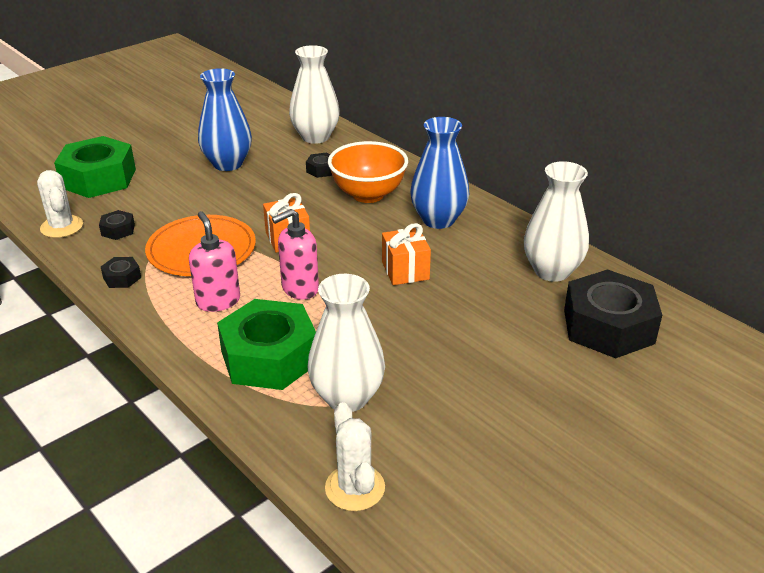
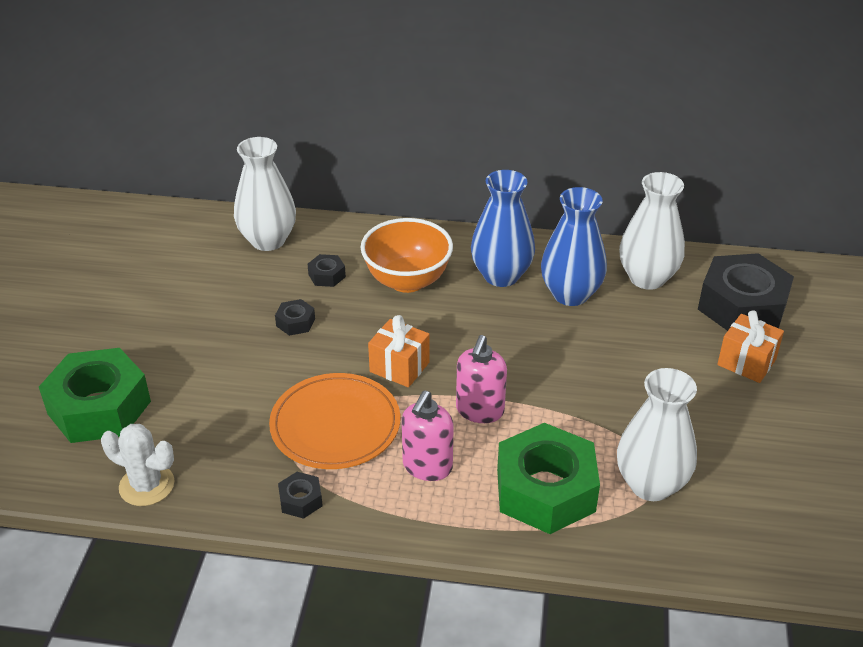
camera: 40 degrees left, 5 degrees up
(118, 230) = (216, 453): black nut -> black nut (295, 322)
(218, 301) = (427, 467): pink soap dispenser -> pink soap dispenser turned 90 degrees counterclockwise
(228, 164) = (221, 316): blue vase -> blue vase (570, 294)
(355, 488) = (753, 553): white cactus -> none
(405, 271) = (541, 341): orange gift -> orange gift (746, 362)

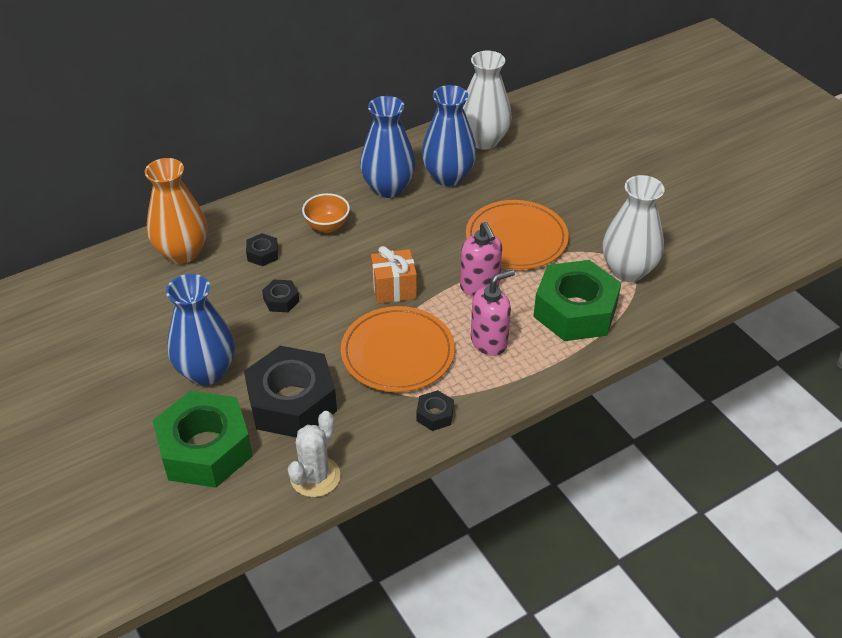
camera: 40 degrees left, 5 degrees up
(147, 485) = (315, 476): white cactus -> white cactus turned 45 degrees counterclockwise
(173, 346) = (206, 371): none -> blue vase
(268, 240) = (182, 252): white vase -> orange vase
(407, 281) = (327, 226): orange bowl -> orange bowl, size x0.58
(427, 467) = (489, 342): pink soap dispenser -> pink soap dispenser turned 105 degrees counterclockwise
(569, 387) = (516, 238): none -> orange plate
(742, 306) = (558, 129): black nut -> black nut (292, 402)
(746, 362) = (598, 164): orange gift -> none

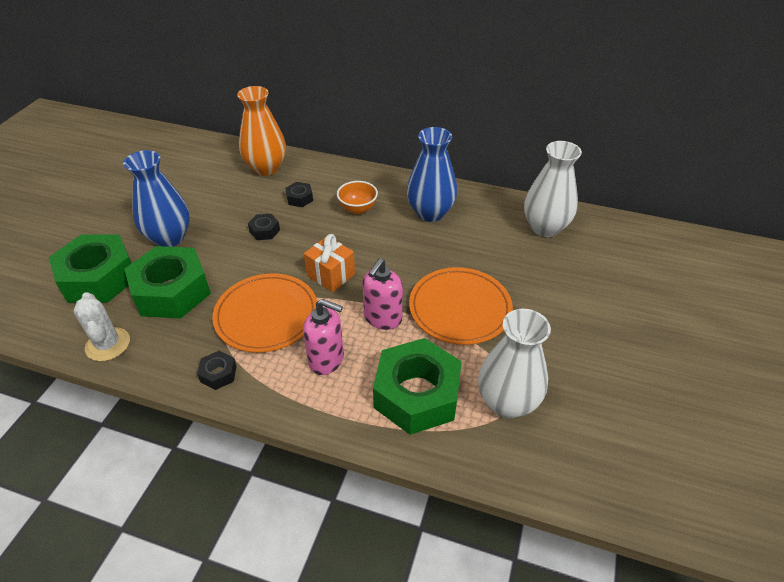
camera: 50 degrees right, 0 degrees up
(292, 402) = (172, 291): black nut -> green nut
(315, 476) = (108, 344): white cactus -> white cactus turned 75 degrees clockwise
(448, 177) = (480, 233): blue vase -> none

